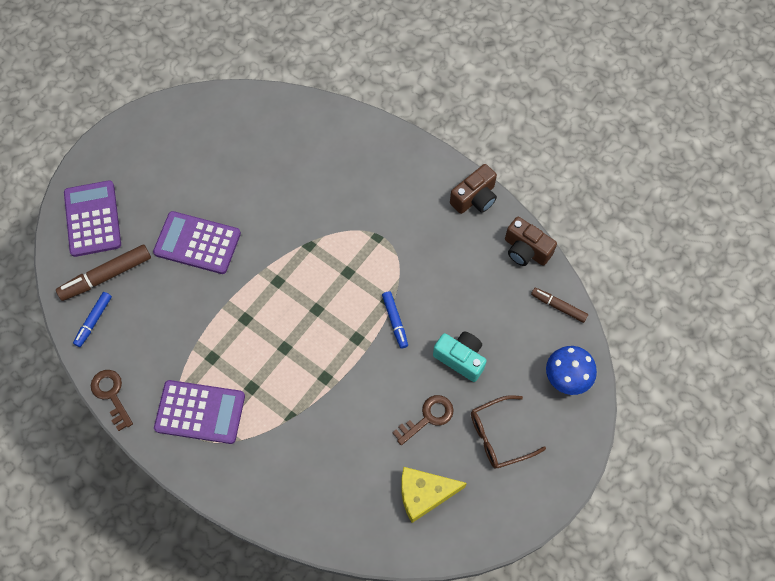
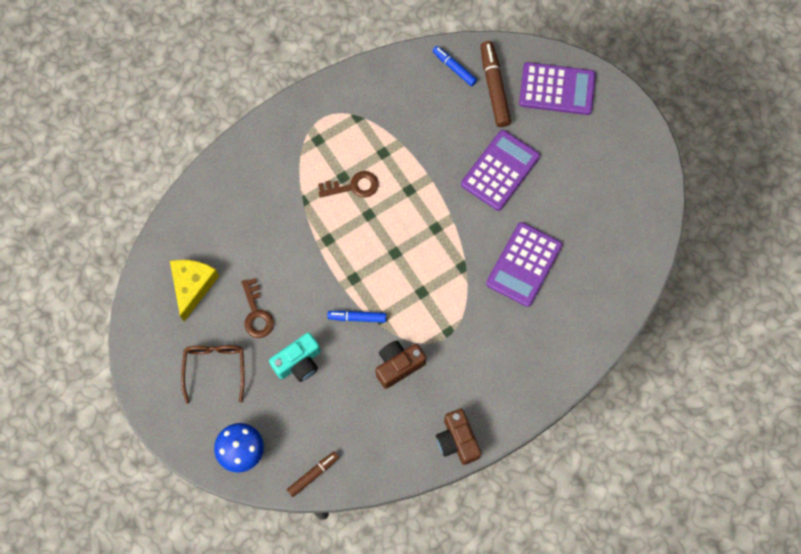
camera: 110 degrees right, 5 degrees up
(111, 395) = (380, 66): brown key -> brown key (353, 186)
(200, 412) = (337, 130): purple calculator -> purple calculator (524, 264)
(526, 250) = (383, 468): brown camera -> brown camera (398, 365)

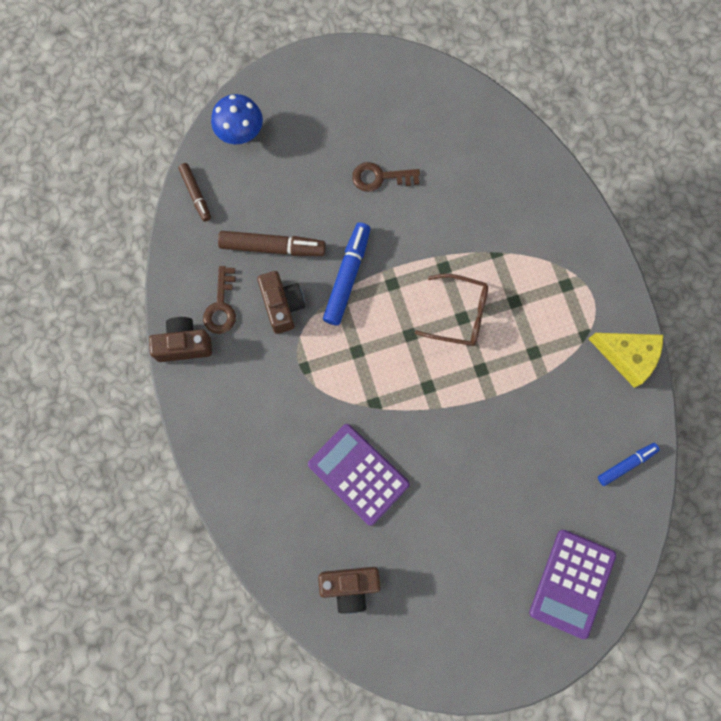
camera: 105 degrees right, 5 degrees up
(192, 286) = (427, 122): yellow cheese -> yellow cheese (627, 356)
(215, 368) = (333, 126): brown glasses -> brown glasses (459, 314)
(298, 362) = (315, 207): turquoise camera -> none
(353, 186) = (500, 310): brown key -> brown key (221, 306)
(357, 317) = (347, 276): blue marker -> blue marker, size x1.64
(494, 87) = (590, 505): brown marker -> brown marker (272, 247)
(500, 170) = (481, 481): purple calculator -> none
(613, 248) = (350, 586): none -> brown camera

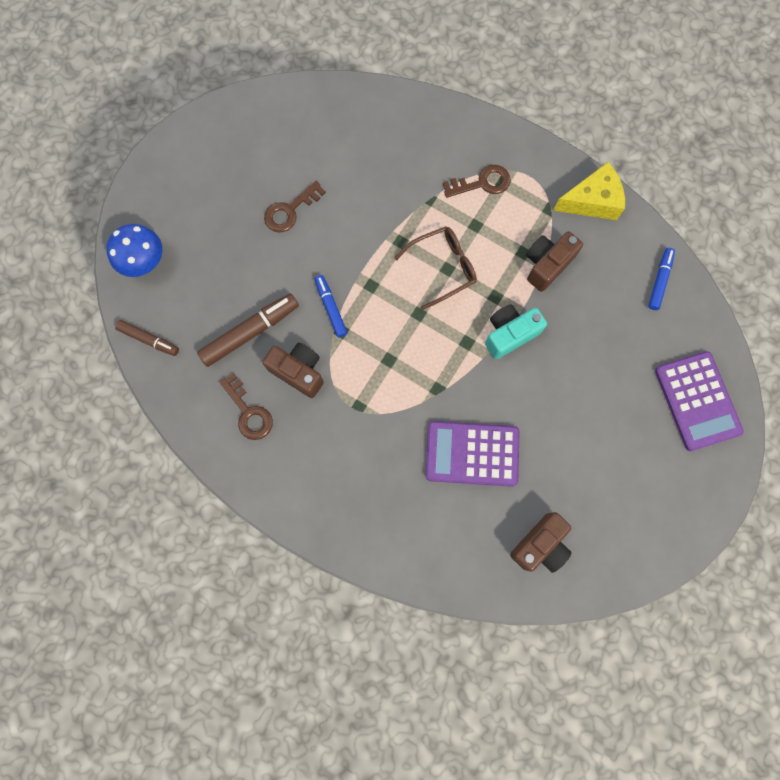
camera: 40 degrees left, 0 degrees up
(184, 344) = (244, 468): brown camera -> brown camera (547, 265)
(347, 276) = (331, 308): blue marker -> blue marker, size x0.61
(467, 407) = (509, 334): none -> turquoise camera
(549, 272) = (482, 183): none -> brown key

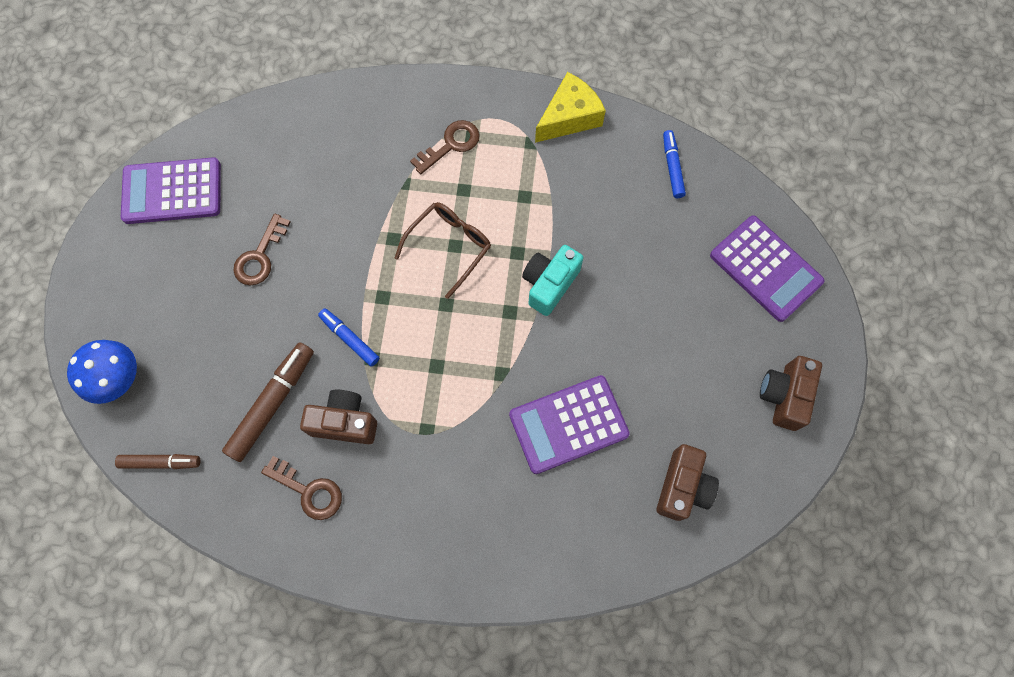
camera: 25 degrees left, 5 degrees down
(244, 128) = (172, 191): none -> purple calculator
(547, 265) = (554, 198): brown camera -> brown camera (784, 396)

